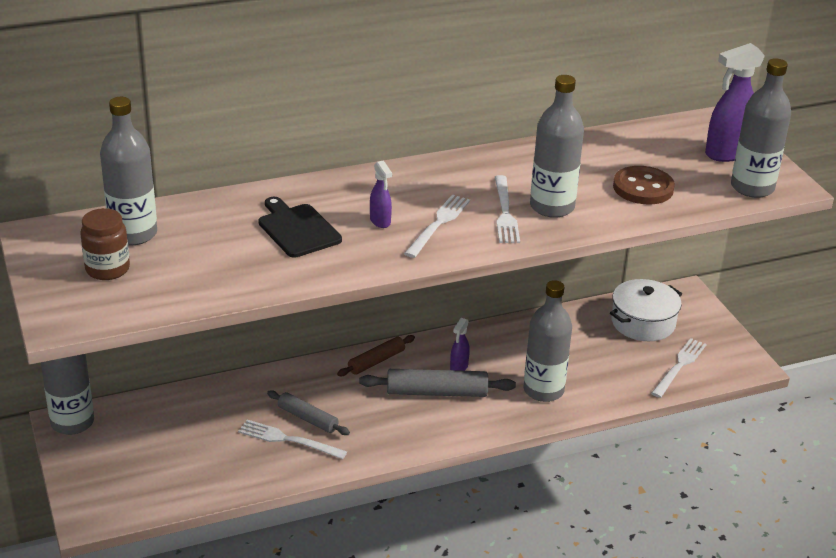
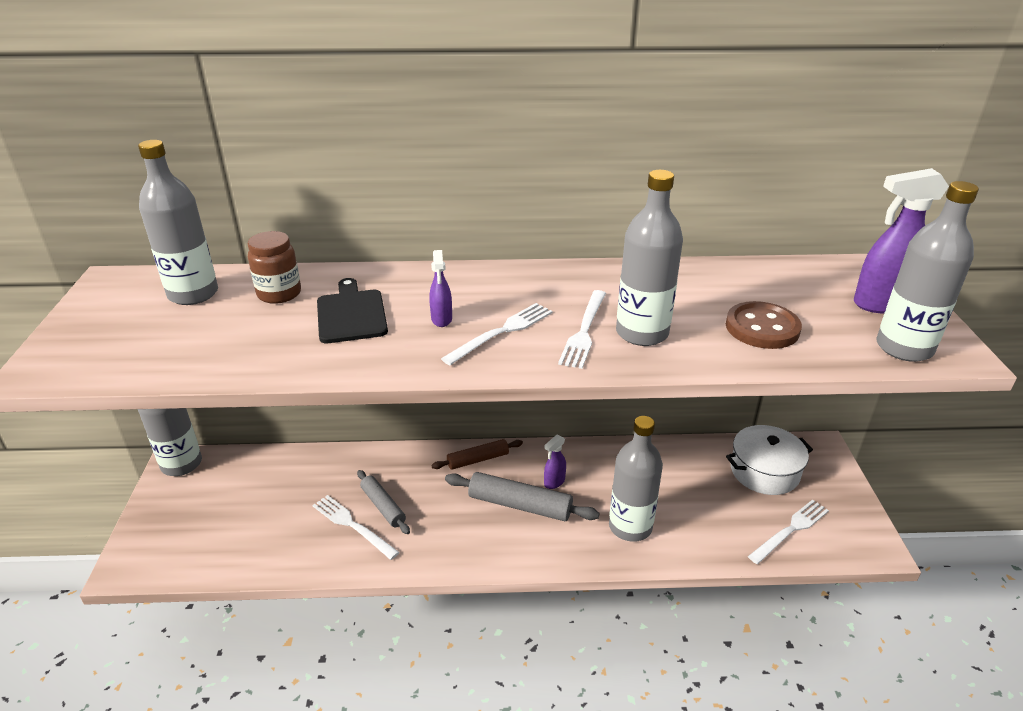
camera: 20 degrees right, 0 degrees up
(107, 269) = (136, 324): brown jar -> brown jar (279, 294)

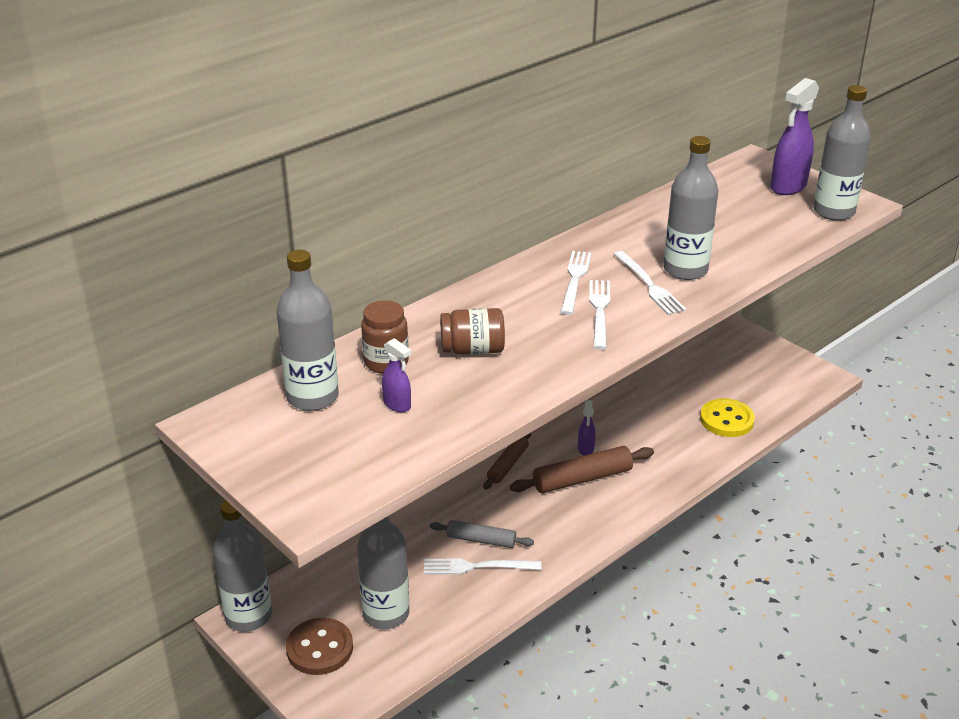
camera: 40 degrees left, 0 degrees up
(351, 314) = (472, 350): black cutting board -> brown jar
(441, 319) = (544, 322): purple spray bottle -> purple spray bottle (397, 405)
(520, 505) = (582, 479): grey rolling pin -> brown rolling pin
(630, 526) = (673, 449): grey bottle -> grey bottle (386, 613)
(714, 529) = (726, 420): none -> yellow button
(762, 328) = (746, 233): brown button -> brown button (320, 648)
(764, 471) = (714, 363): white pot -> none
(790, 530) = (770, 394): white fork -> white fork (575, 280)

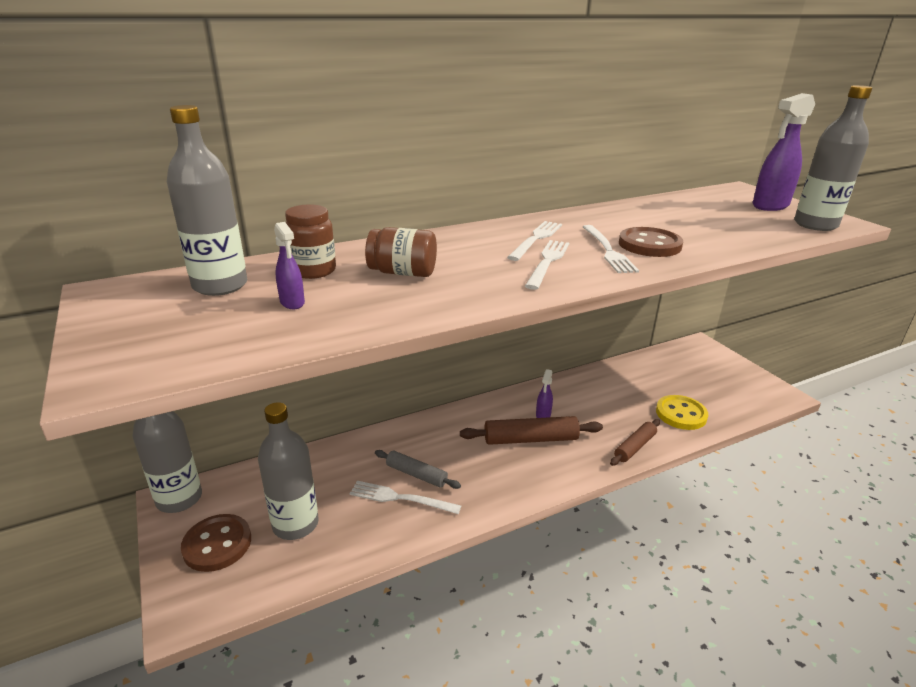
camera: 15 degrees right, 5 degrees down
(508, 465) = (469, 416): brown rolling pin -> brown rolling pin (635, 447)
(685, 270) = (649, 245): grey bottle -> brown button

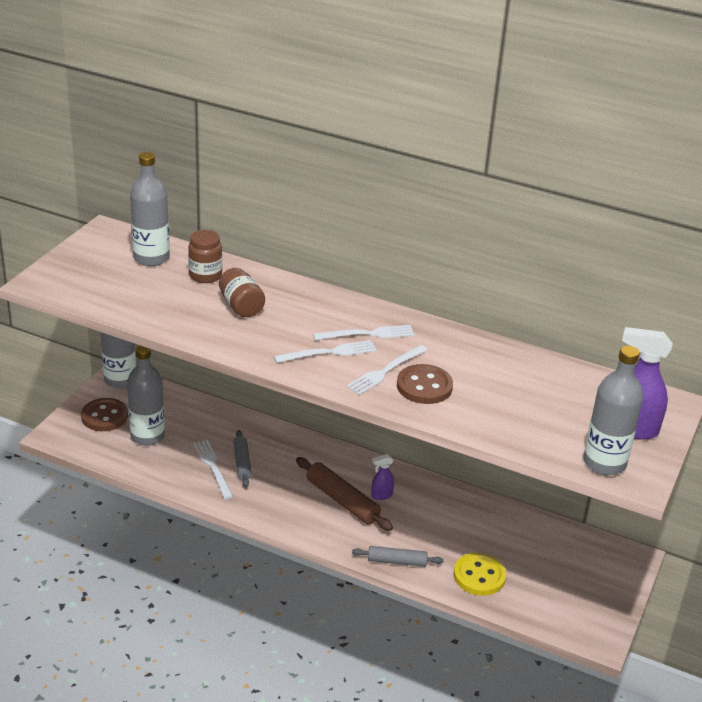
camera: 50 degrees right, 5 degrees up
(292, 303) = (159, 290): purple spray bottle -> none
(635, 447) = (397, 561): brown rolling pin -> grey rolling pin

